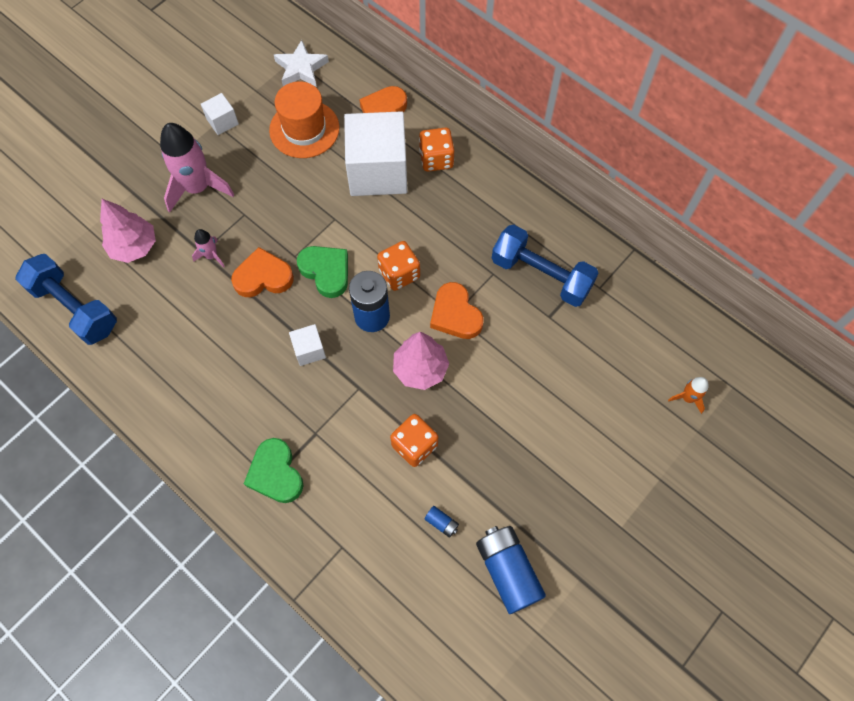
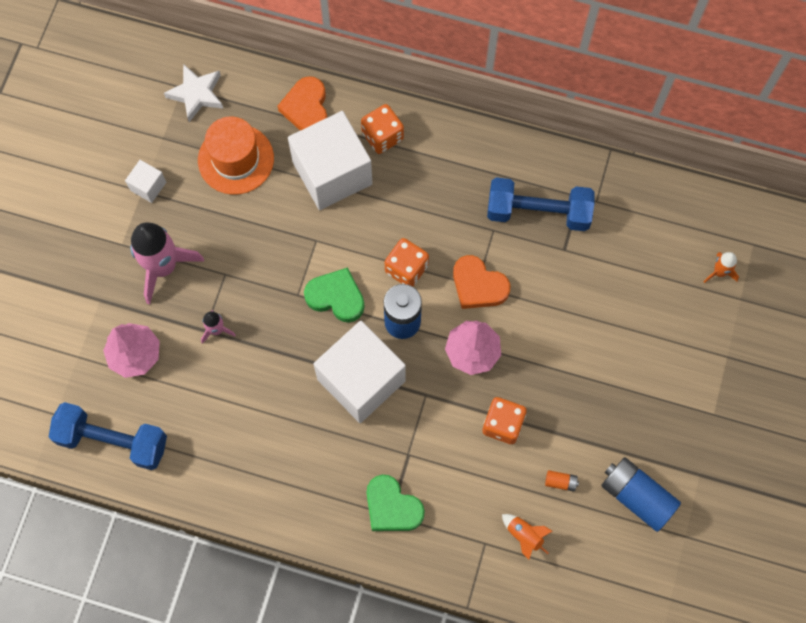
camera: 25 degrees left, 5 degrees up
(263, 277) = (279, 329): orange heart -> none
(309, 350) = (361, 380): white cube -> white cube, size x2.28
(382, 557) = (524, 536): none -> orange rocket
(441, 523) = (560, 482): blue battery -> orange battery

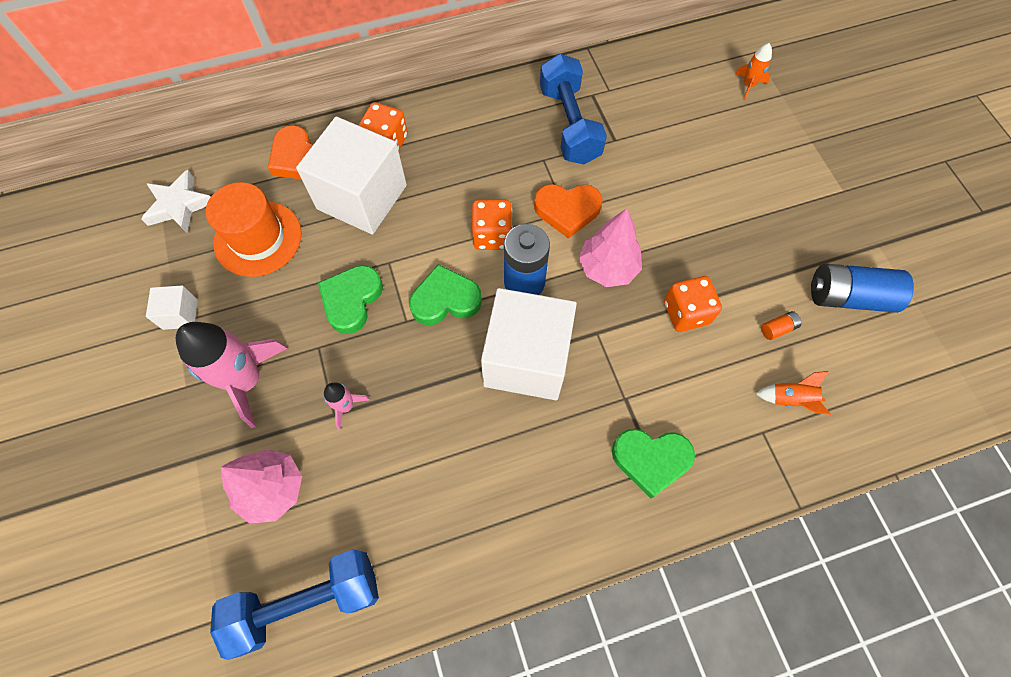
camera: 35 degrees left, 5 degrees down
(270, 253) = (351, 300): none -> green heart
(538, 212) = (569, 124): blue dumbbell -> blue dumbbell turned 75 degrees counterclockwise

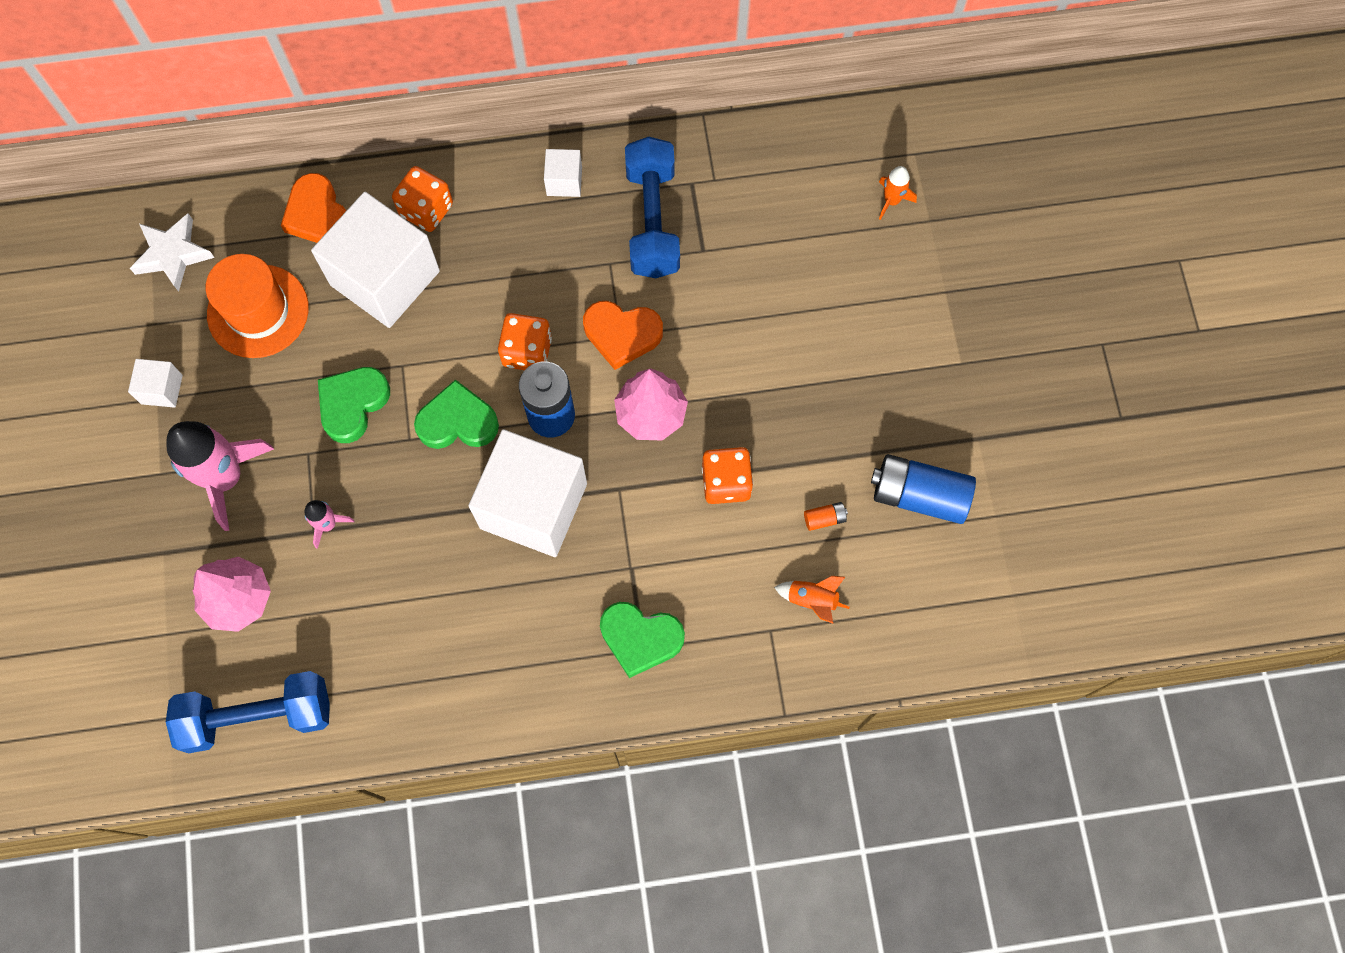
camera: 10 degrees right, 5 degrees up
(493, 107) = (564, 181): none -> white cube

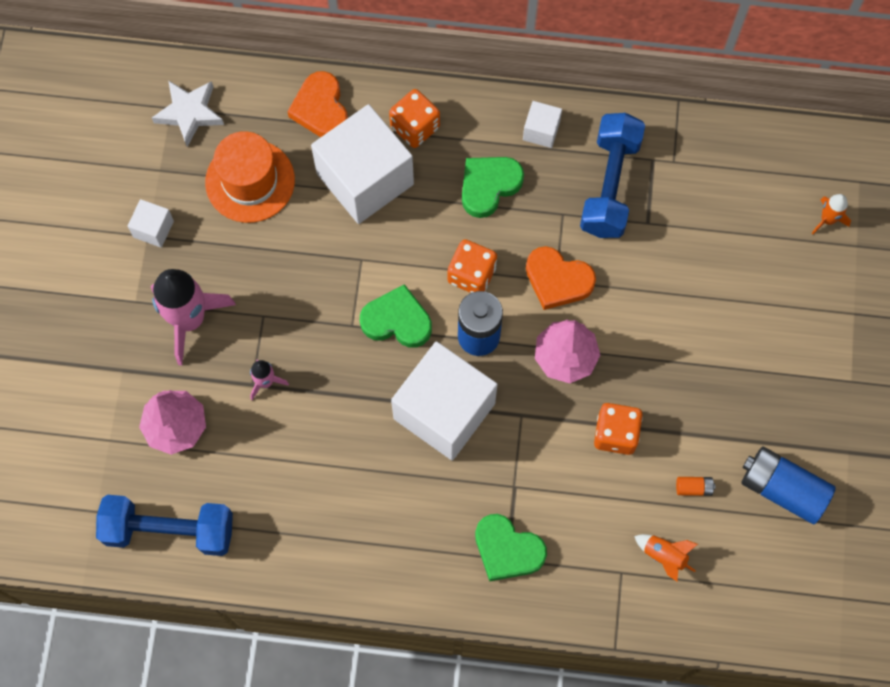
camera: 15 degrees right, 0 degrees up
(352, 404) = (311, 283): green heart -> green heart (489, 186)

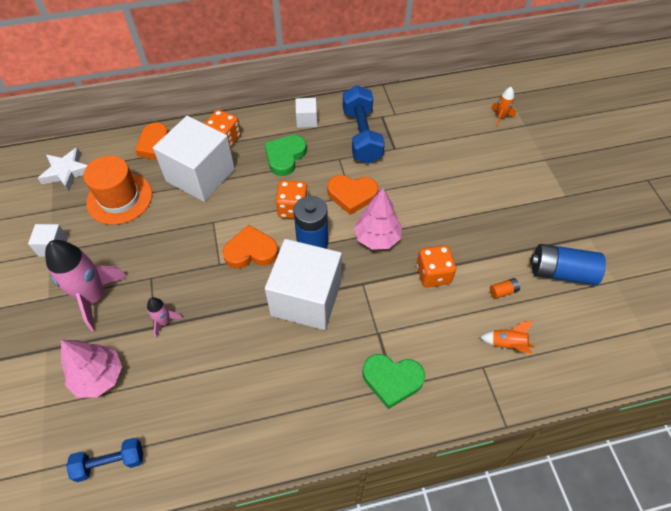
camera: 20 degrees left, 15 degrees down
(169, 530) = (110, 462): blue dumbbell -> blue dumbbell, size x0.59
(397, 320) = (251, 251): green heart -> orange heart

